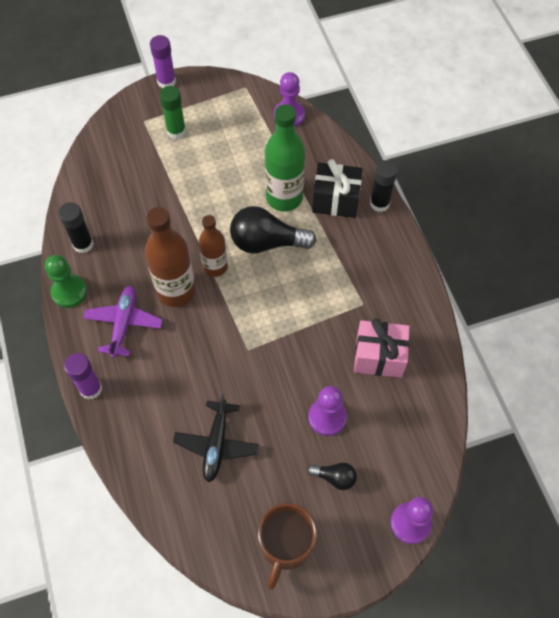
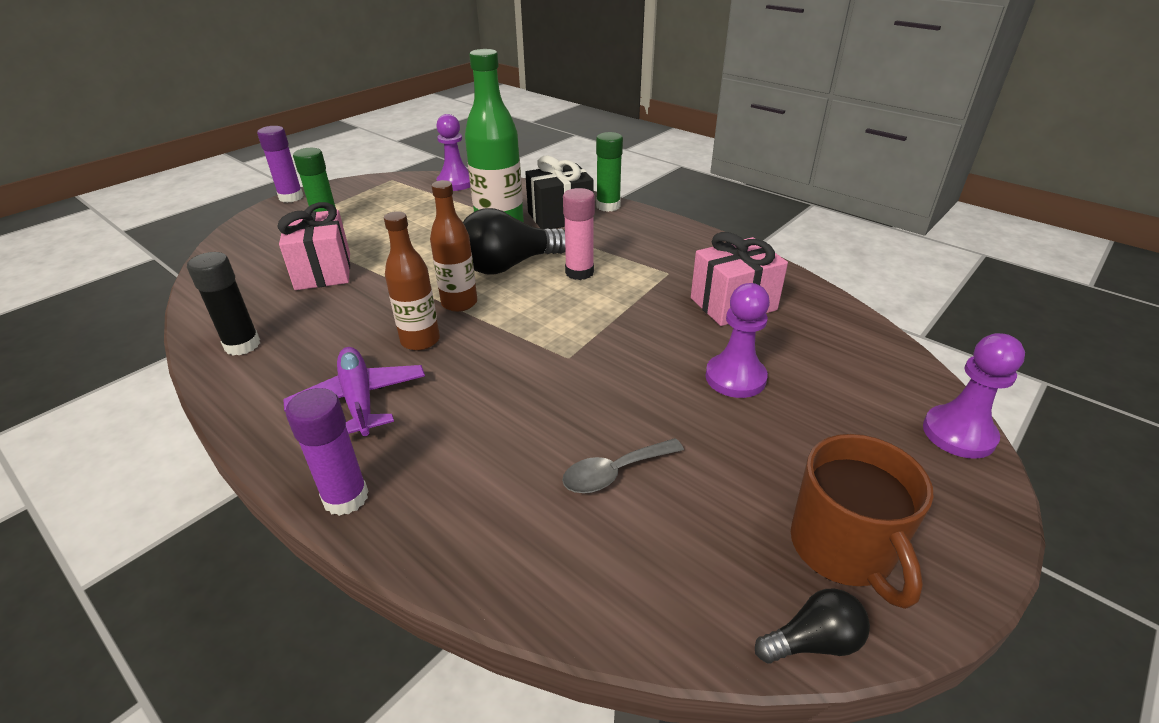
camera: 30 degrees left, 25 degrees down
(69, 292) = (242, 399): green pawn -> none
(152, 190) = (323, 271): none -> pink gift
(176, 291) = (420, 340): brown bottle -> brown bottle, size x0.64
(216, 444) = (614, 473): black plane -> grey spoon
(306, 273) = (579, 272): none -> pink glue stick
(335, 477) = (814, 432): black light bulb -> black light bulb (813, 641)
(379, 203) = (608, 206): black glue stick -> green glue stick

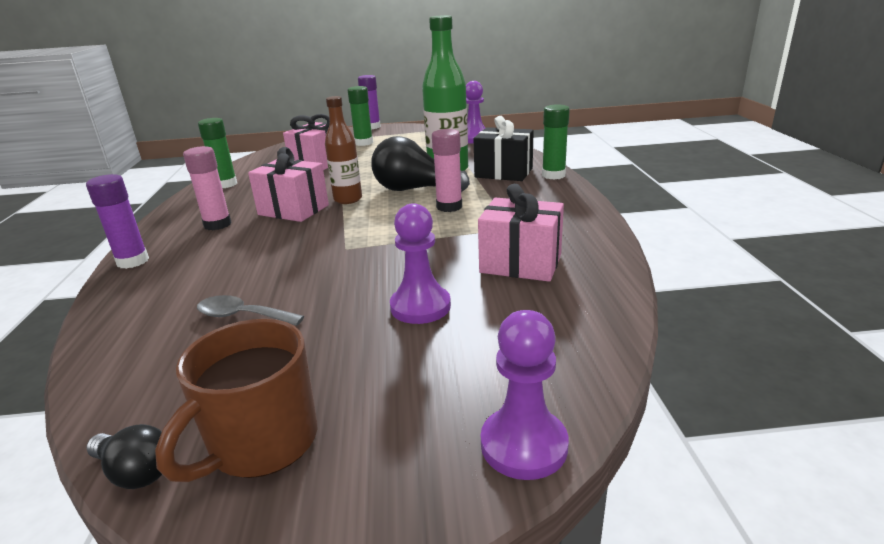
camera: 45 degrees right, 10 degrees down
(242, 345) = (226, 184): black glue stick -> green glue stick
(359, 400) = (217, 225): purple plane -> pink glue stick
(420, 340) = (293, 210): brown bottle -> pink gift

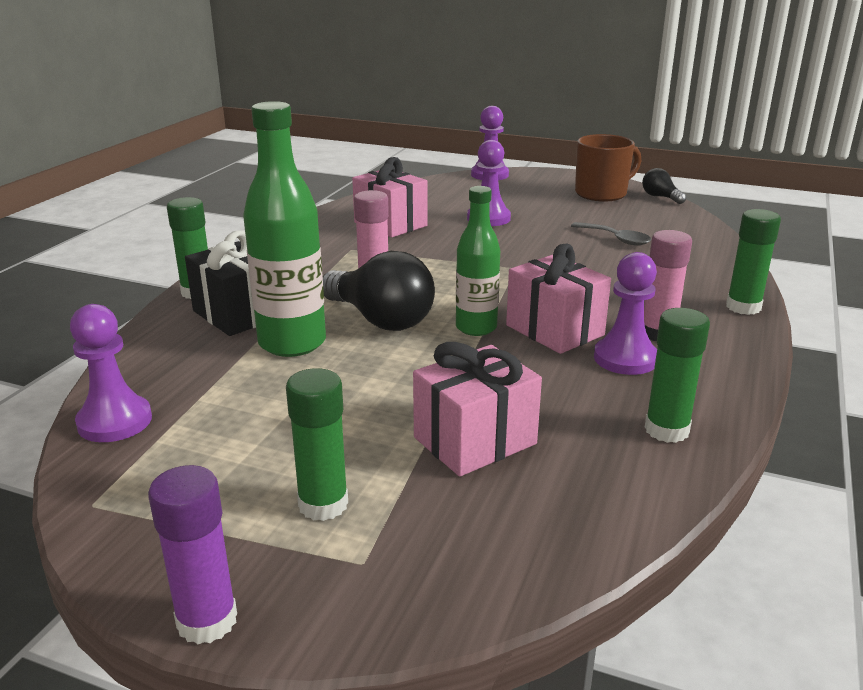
camera: 155 degrees left, 0 degrees up
(133, 261) = (743, 307): purple glue stick -> green glue stick
(244, 206) = (625, 358): none -> purple pawn
(348, 199) = (476, 328): brown bottle -> green bottle

